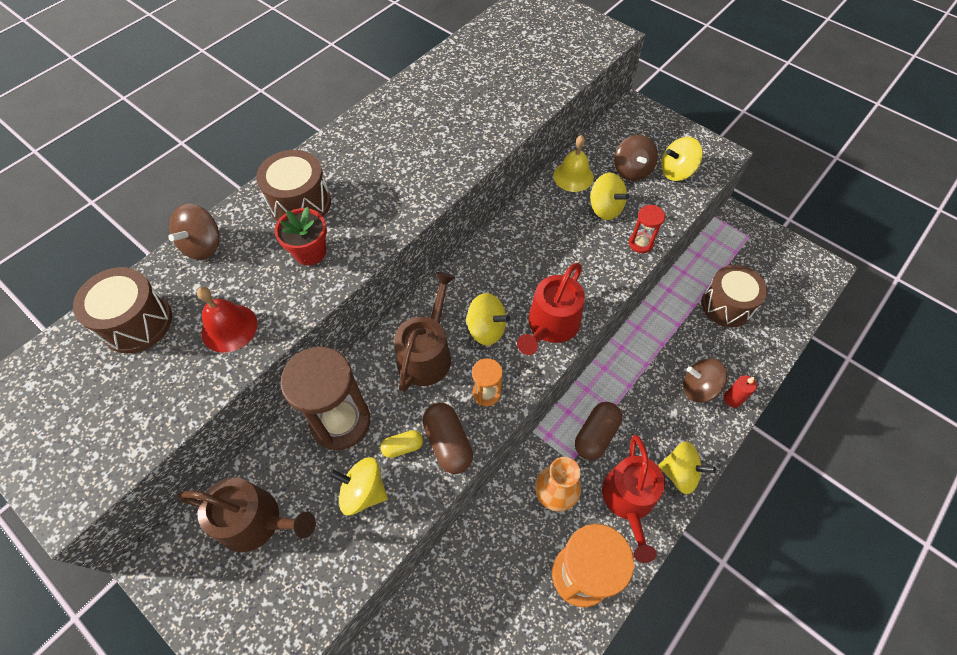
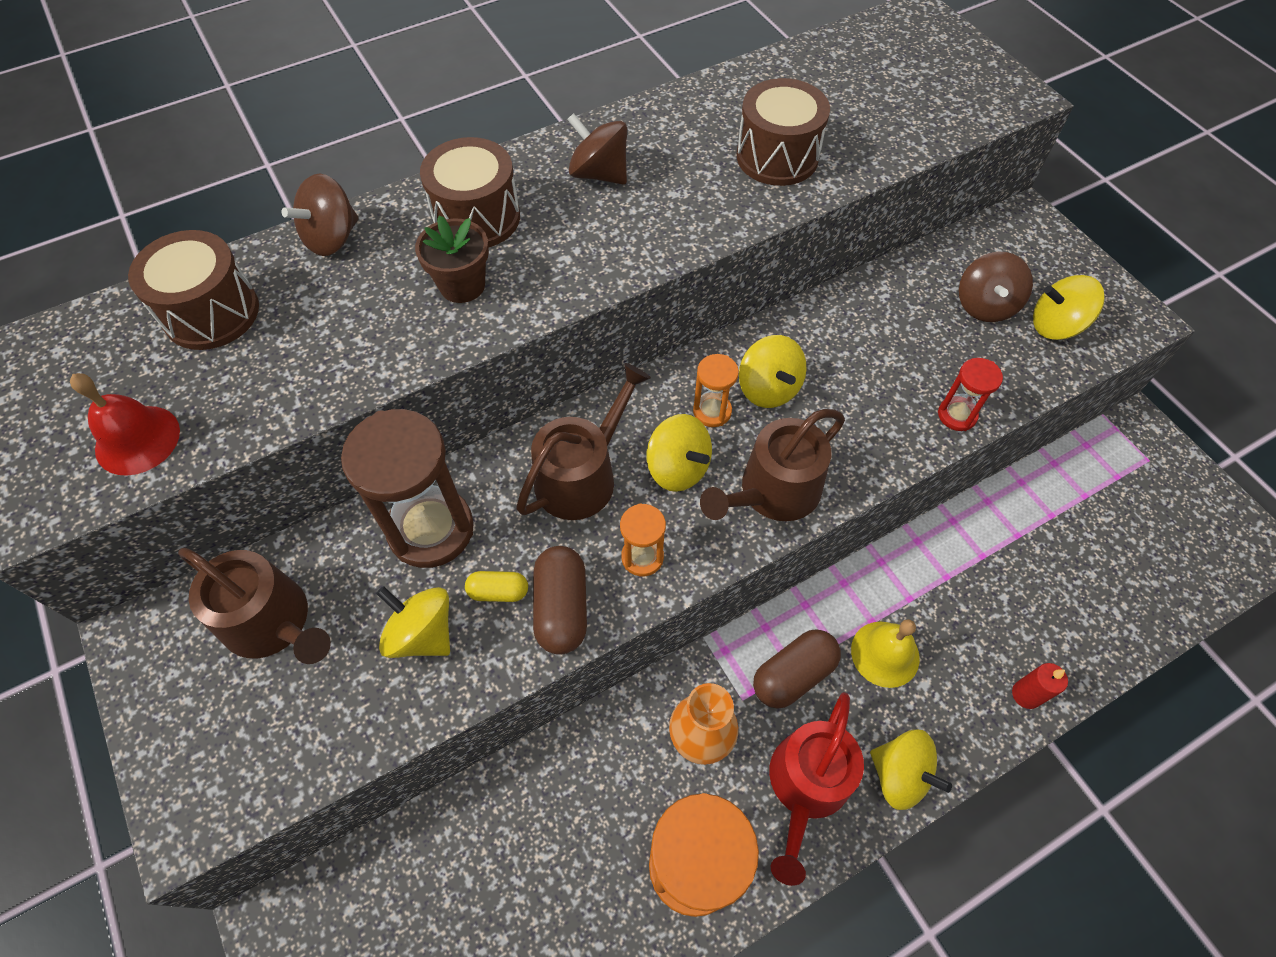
camera: 20 degrees right, 0 degrees up
(229, 328) = (319, 353): red bell -> red bell (137, 440)
(310, 252) = (462, 285): red flower pot -> brown flower pot
(493, 286) = (712, 411): none -> orange hourglass
(551, 325) = (773, 492): red watering can -> brown watering can
(573, 176) = (891, 290): yellow bell -> yellow bell (885, 654)
(605, 208) = (921, 349): yellow spinning top -> yellow spinning top (768, 388)
(698, 388) = (978, 660): brown spinning top -> brown spinning top (599, 174)
(726, 305) = (1071, 552): brown drum -> brown drum (777, 157)

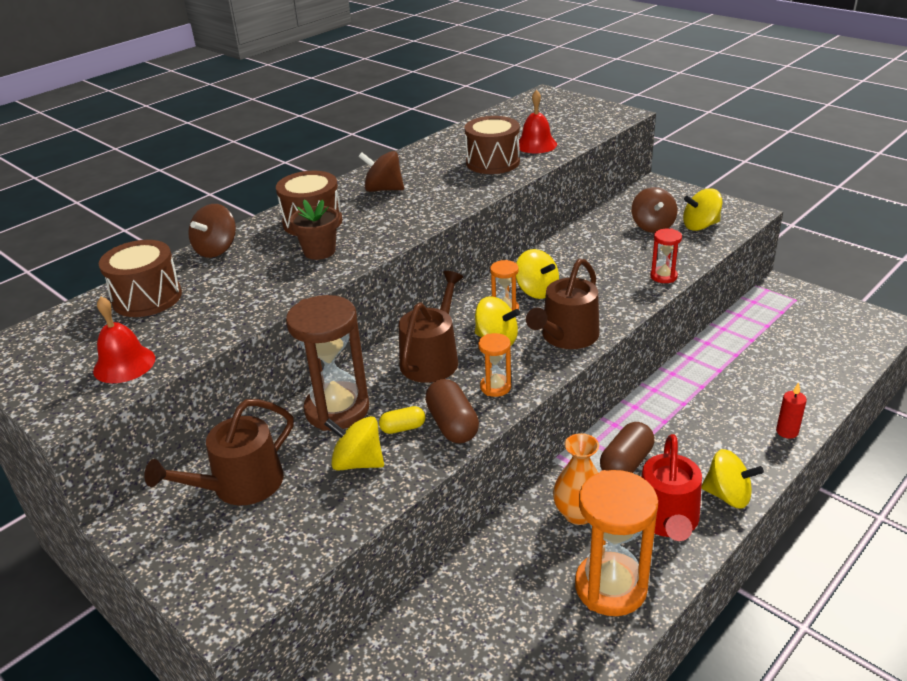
camera: 15 degrees left, 25 degrees down
(273, 623) = (240, 485): brown watering can -> brown watering can turned 120 degrees clockwise
(857, 133) = (536, 144): none -> red bell
(885, 654) = (683, 435): yellow bell -> none

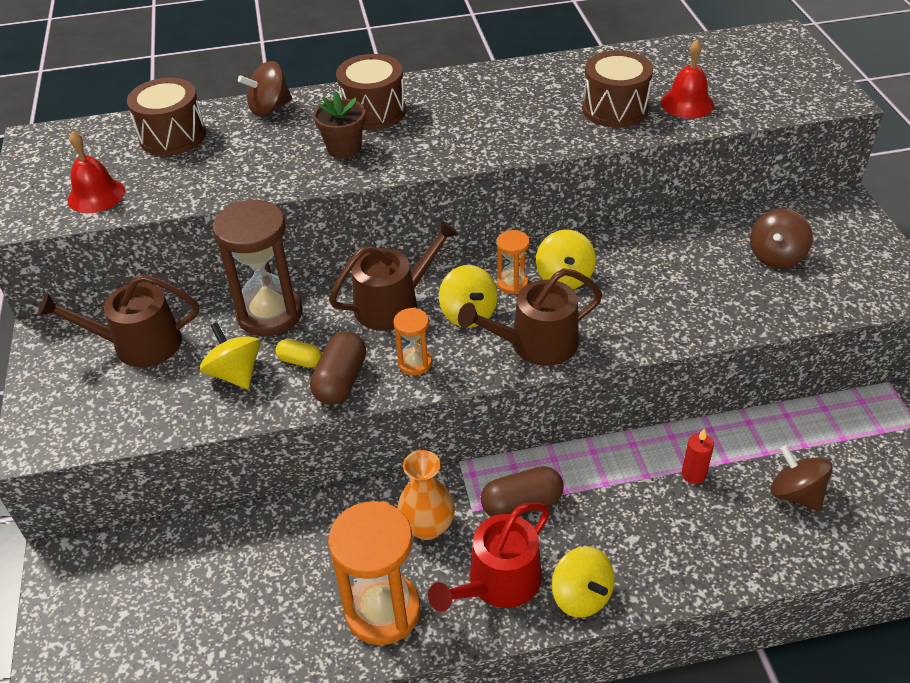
camera: 35 degrees right, 10 degrees up
(383, 189) = (474, 99): brown spinning top -> brown spinning top (795, 494)
(663, 276) = (714, 325): red hourglass -> none
(700, 226) = (833, 281): yellow spinning top -> none
(787, 432) = (720, 569): red candle -> red candle (693, 474)

